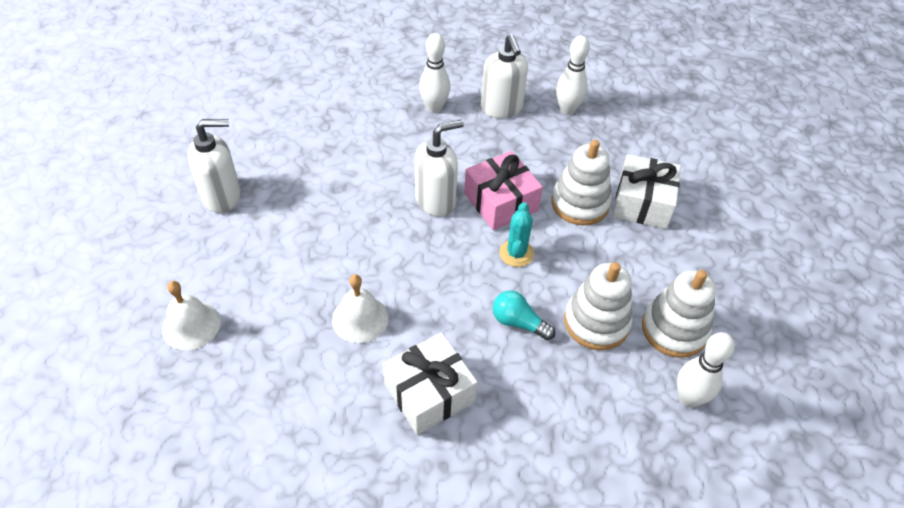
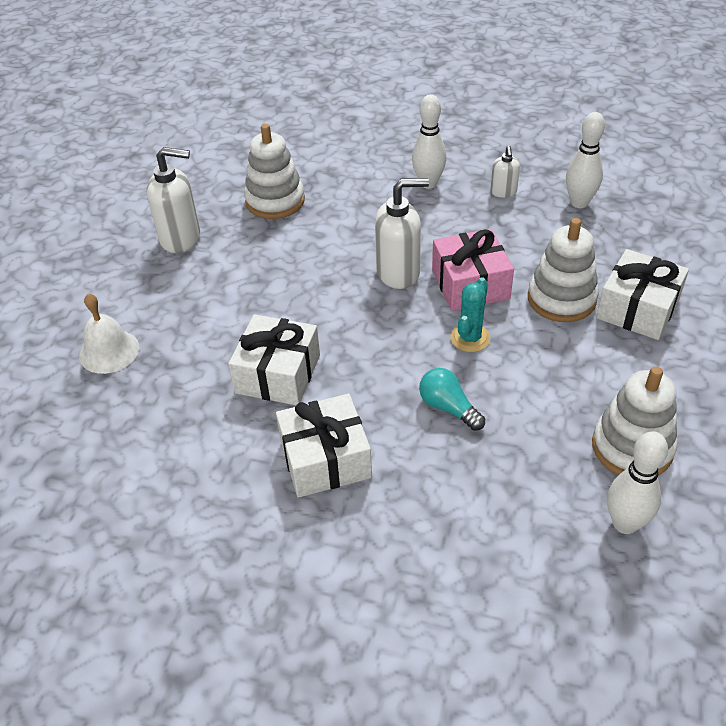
camera: 20 degrees right, 5 degrees down
(360, 318) = (278, 374): white bell -> white gift
(501, 108) = (503, 192): white soap dispenser -> white soap dispenser, size x0.54
(596, 322) = (539, 423): white stacking toy -> white stacking toy (275, 201)

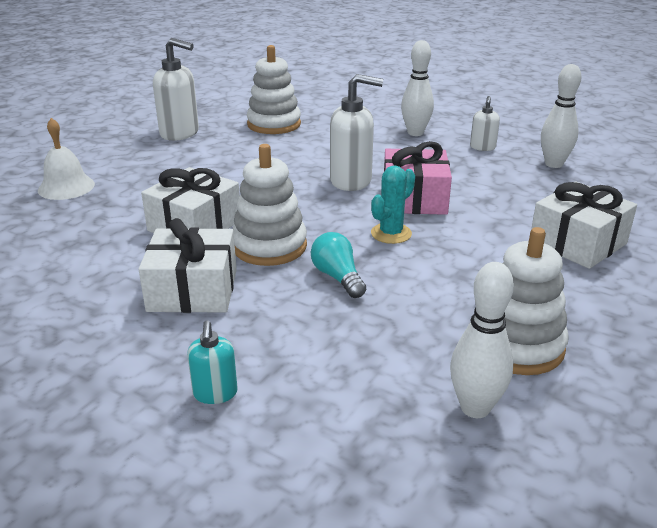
camera: 15 degrees right, 15 degrees down
(412, 571) = (215, 393): none -> turquoise soap dispenser
(561, 299) = (500, 223): white stacking toy -> white stacking toy (269, 246)

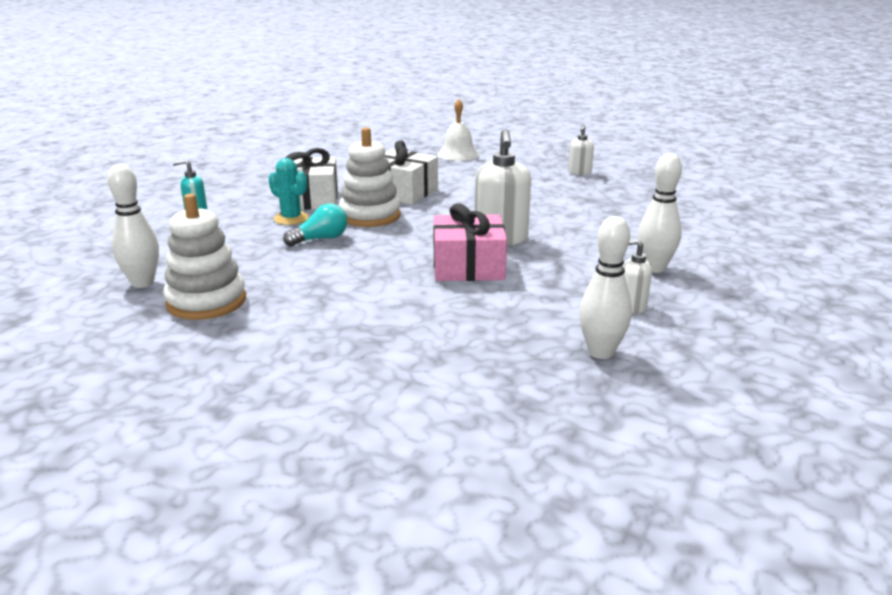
camera: 85 degrees right, 5 degrees down
(180, 133) = (579, 172): white soap dispenser -> white soap dispenser, size x0.54
(274, 124) = (629, 203): white stacking toy -> none
(391, 233) = (393, 256): turquoise cactus -> turquoise cactus (291, 218)
(578, 243) = (377, 346): white gift -> none

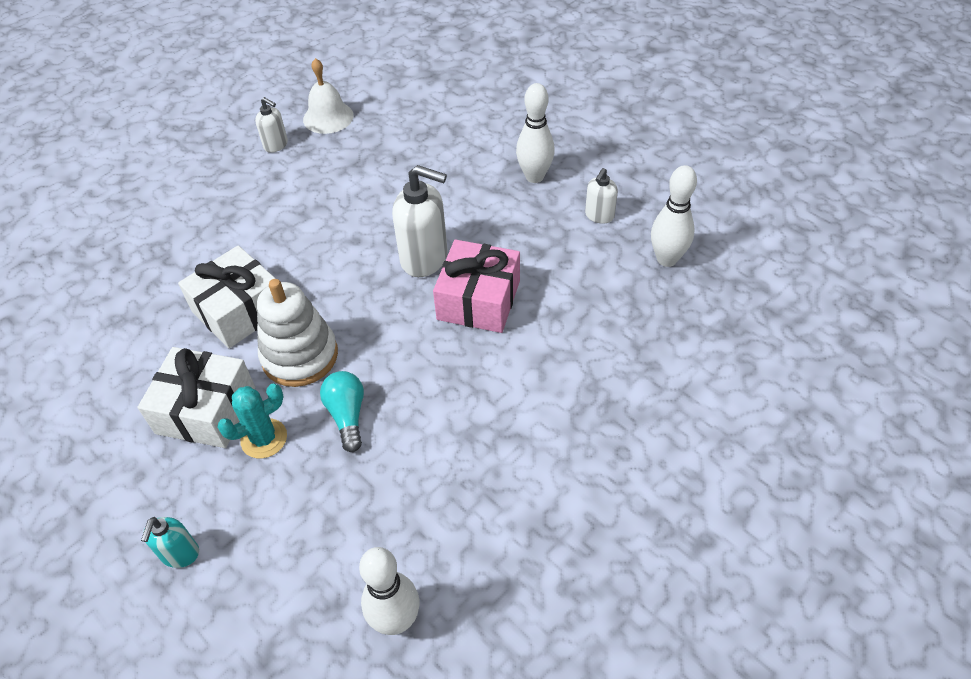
camera: 70 degrees left, 25 degrees up
(206, 301) = (475, 547): white stacking toy -> none
(458, 154) = (136, 227): white bell -> white bell (328, 117)

